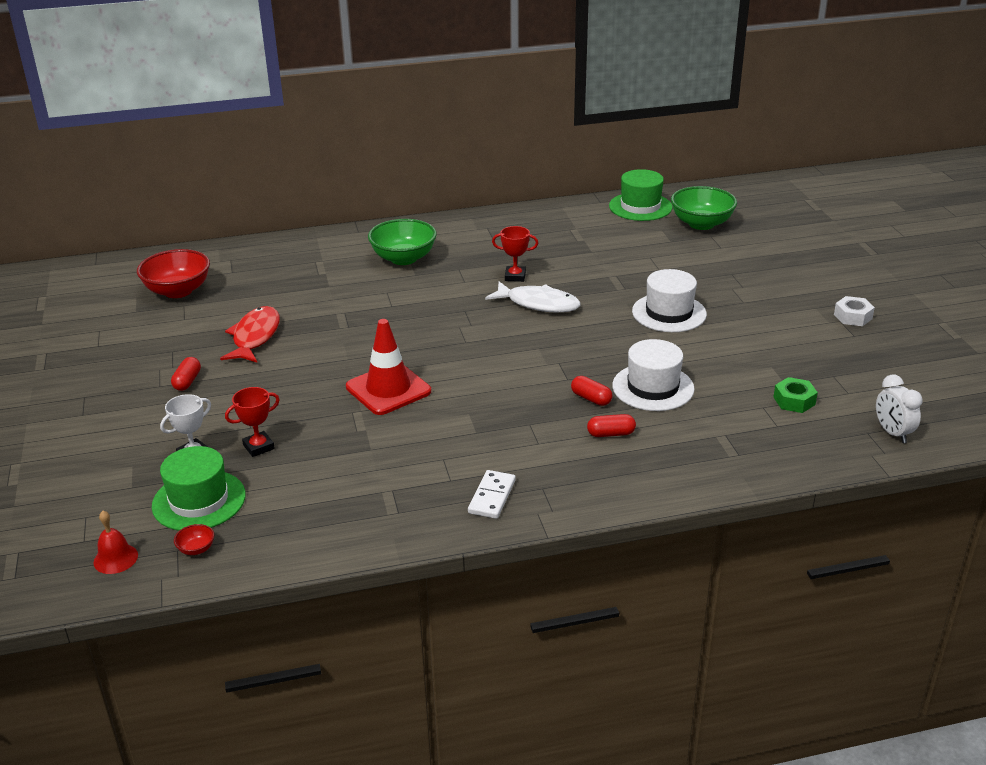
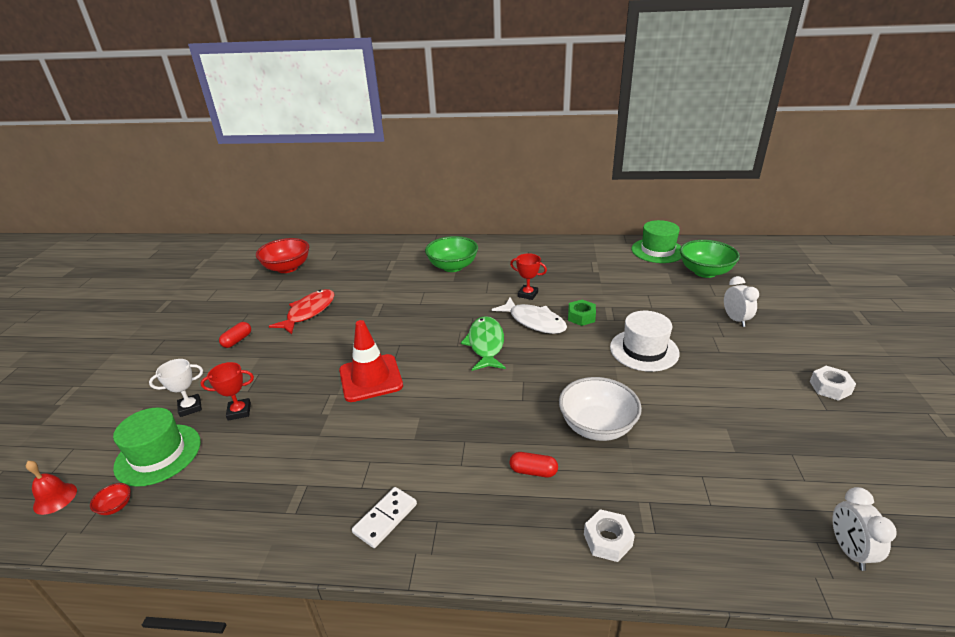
camera: 20 degrees right, 0 degrees up
(497, 335) = (486, 344): none -> green fish
(591, 398) = (533, 426): red capsule -> none
(653, 387) = (597, 426): white hat -> white bowl
(701, 468) = (607, 540): none -> white nut
(749, 269) = (735, 320): none -> white clock
(794, 401) = (739, 476): green nut -> green nut (581, 317)

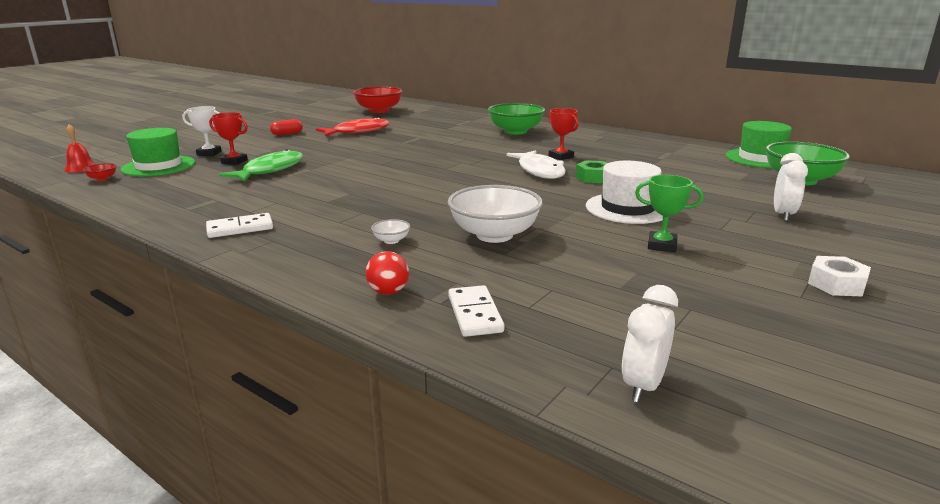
camera: 30 degrees right, 10 degrees down
(370, 378) = (347, 168): red traffic cone -> none
(486, 344) = (471, 173): green fish -> green fish (270, 170)
(533, 471) = (391, 240): red capsule -> white bowl
(607, 540) = (388, 292): white nut -> red ball
(690, 533) = (475, 314): none -> white domino
(708, 388) = (662, 245): none -> green trophy

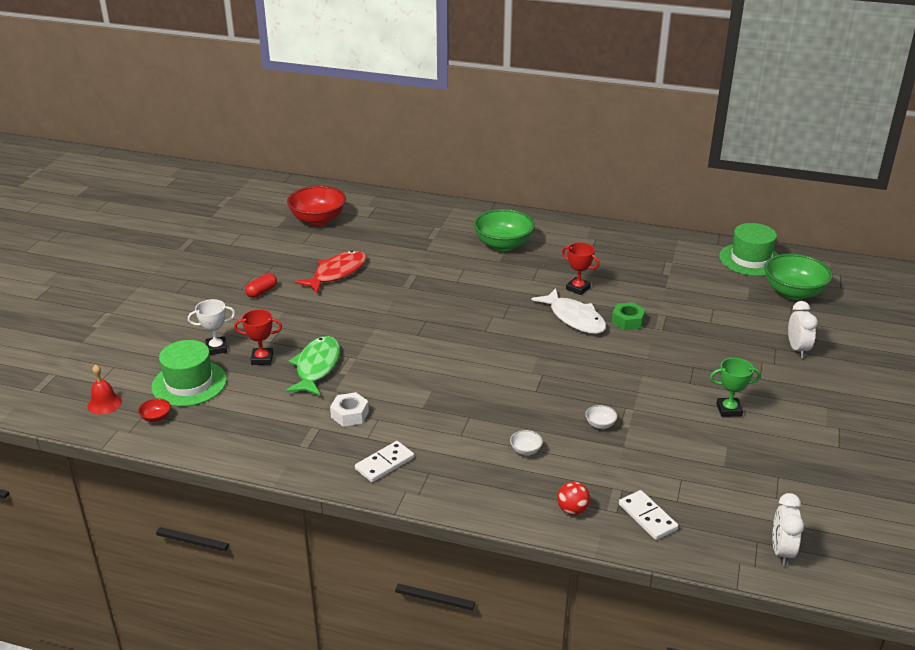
camera: 20 degrees left, 10 degrees up
(494, 235) = (600, 424): white bowl -> white bowl, size x0.41
(627, 208) = (680, 364): white hat -> none
(836, 284) = (856, 428): white nut -> white nut (350, 414)

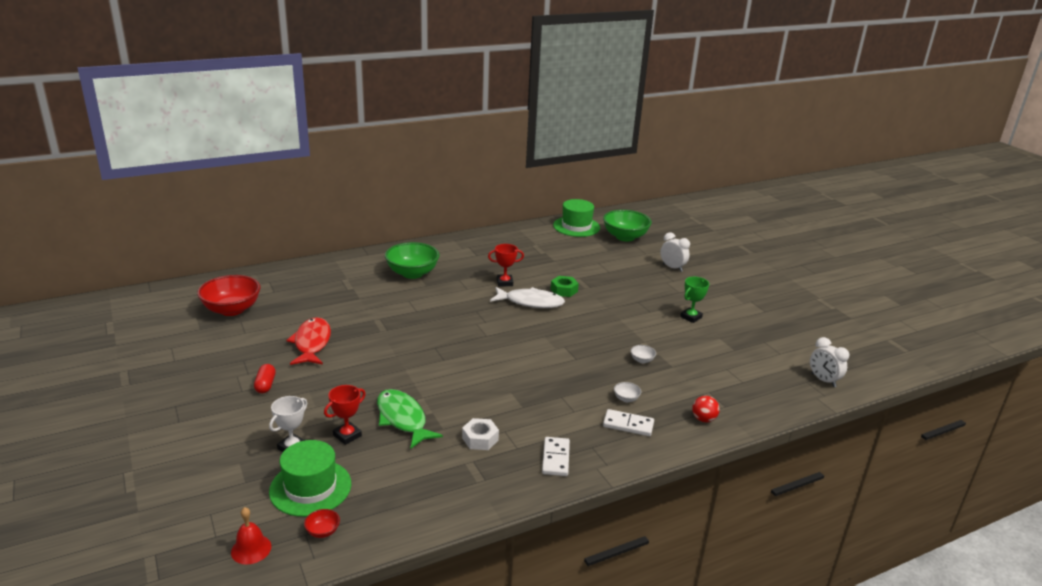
camera: 45 degrees left, 5 degrees down
(647, 517) = (743, 400): white domino -> white domino (628, 425)

